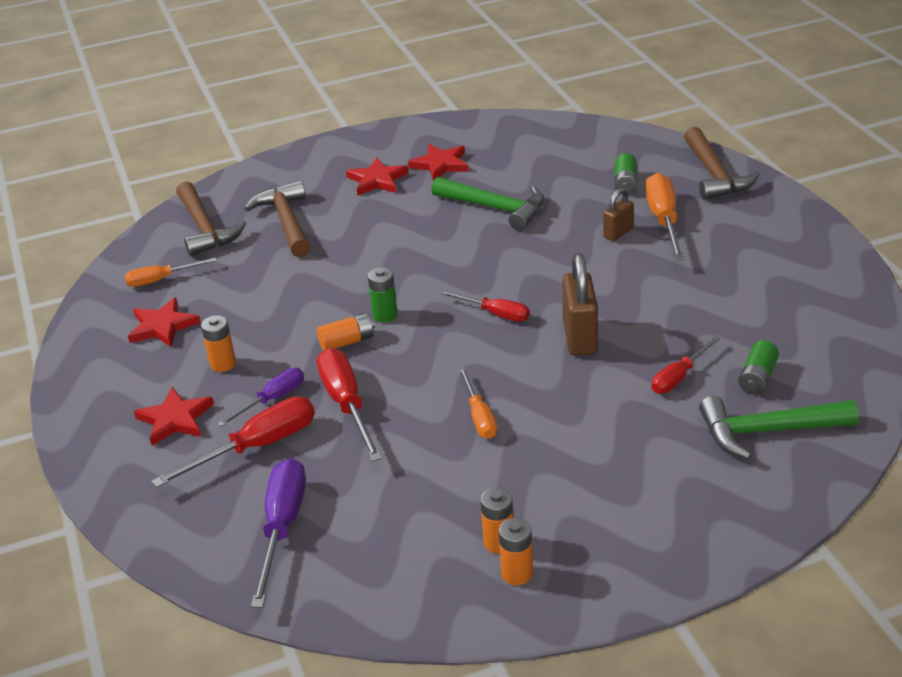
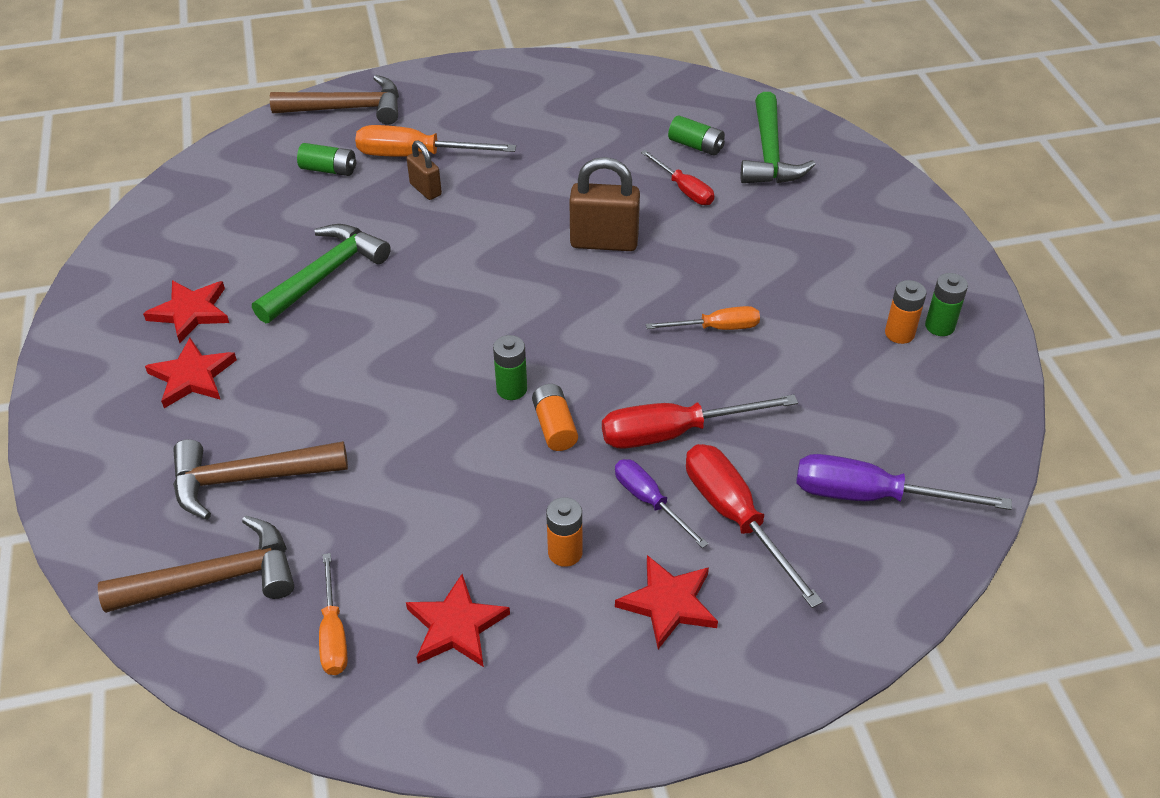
camera: 85 degrees left, 10 degrees up
(495, 314) = (541, 298): red screwdriver -> none
(517, 573) = (939, 326): orange battery -> green battery

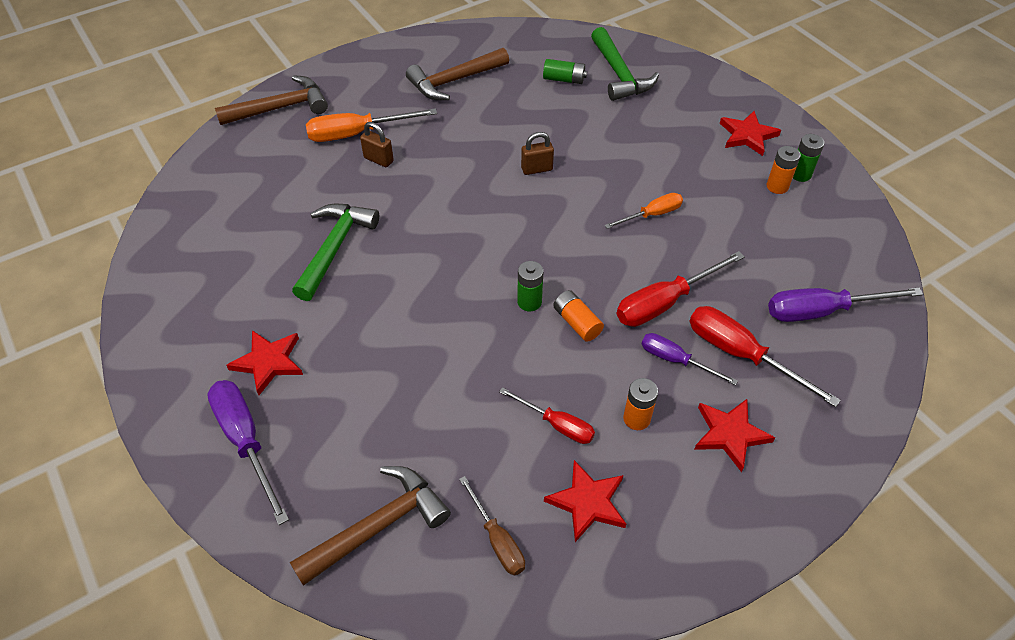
camera: 20 degrees left, 5 degrees up
(127, 451) = (246, 441): none -> purple screwdriver
(191, 312) = (238, 308): red star -> red star (747, 135)
(247, 479) = (361, 435): brown hammer -> brown hammer (454, 81)
(329, 169) = (291, 161): green battery -> none
(333, 633) = (497, 540): orange screwdriver -> brown screwdriver
(604, 242) = (536, 169): brown padlock -> brown padlock, size x0.58
(684, 189) = (573, 115): red screwdriver -> red screwdriver (557, 425)

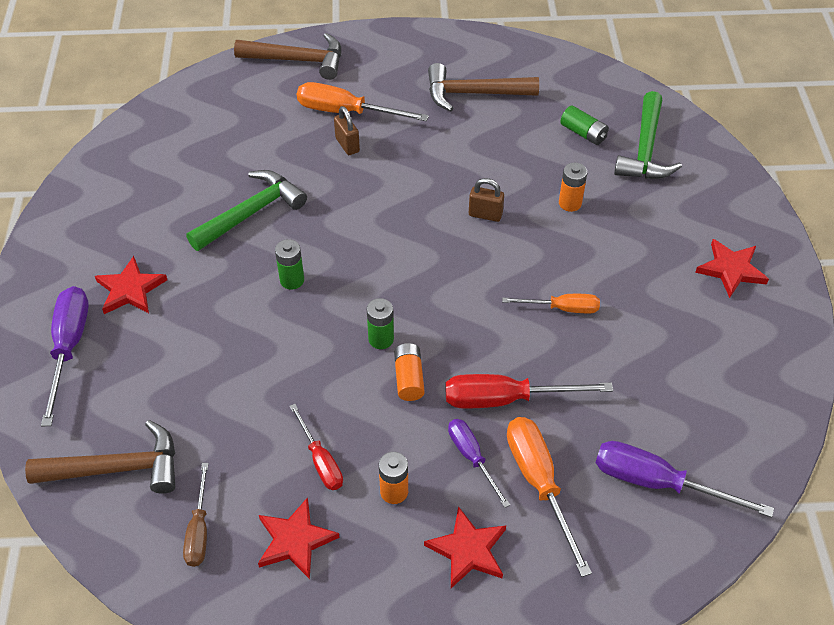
camera: 30 degrees right, 0 degrees up
(741, 354) = (539, 483): red screwdriver -> orange screwdriver
(777, 186) = (718, 336): orange battery -> orange battery (570, 203)
(800, 174) = (755, 335): green battery -> green battery (292, 280)

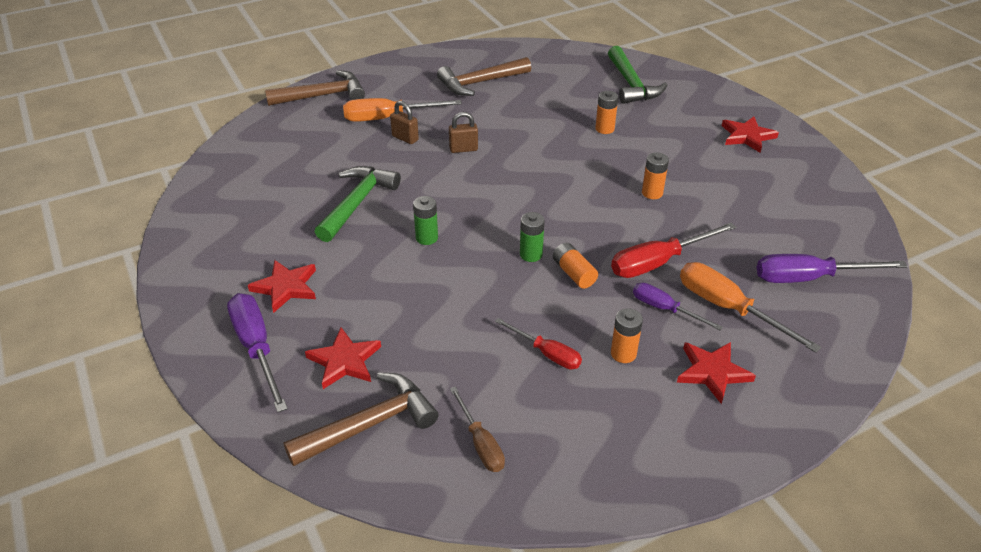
camera: 25 degrees left, 10 degrees down
(295, 540) = (570, 419): red star -> red star (344, 361)
(485, 215) = (548, 152): brown padlock -> brown padlock (463, 149)
(562, 308) = (652, 193): orange screwdriver -> orange battery
(583, 133) = (580, 86): green battery -> none

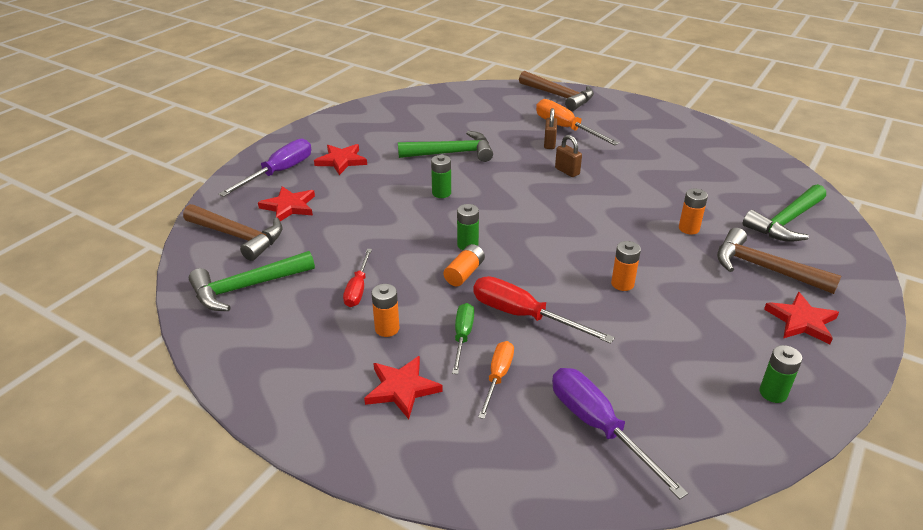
camera: 60 degrees right, 5 degrees down
(480, 83) = (668, 148): brown hammer -> brown hammer (764, 268)
(480, 443) = (246, 287): brown screwdriver -> green hammer
(664, 309) = (462, 337): purple screwdriver -> green screwdriver
(728, 308) = (498, 377): orange screwdriver -> orange screwdriver, size x0.62
(812, 184) = (773, 393): none -> green battery

